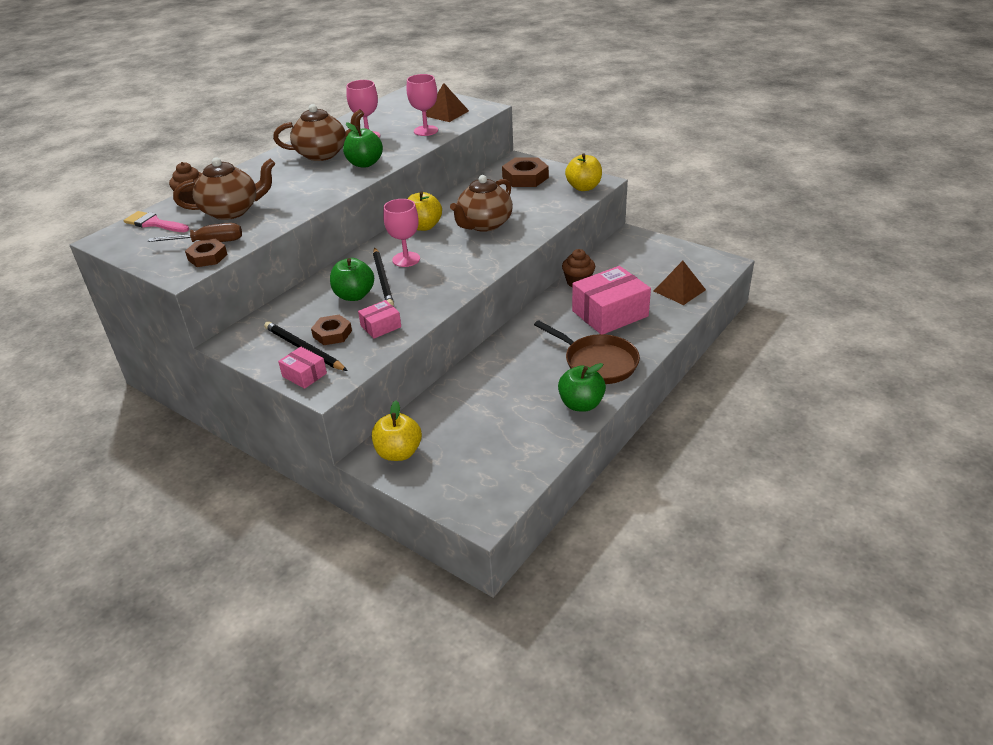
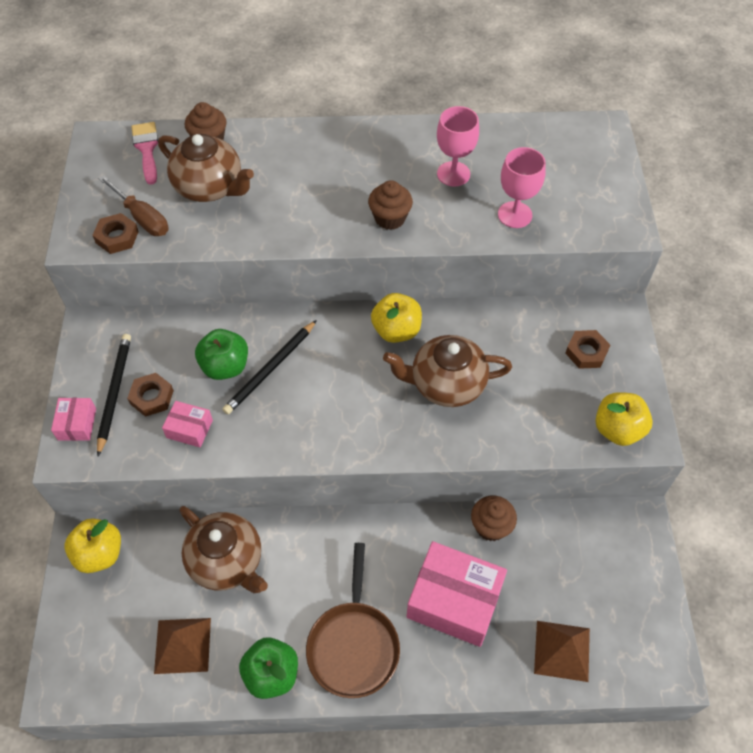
camera: 50 degrees right, 20 degrees up
(323, 154) = (381, 167): brown teapot -> brown teapot (227, 561)
(365, 164) = (390, 218): green apple -> brown cupcake
(406, 259) = (321, 362): pink goblet -> none
(446, 113) = (577, 201): brown pyramid -> brown pyramid (183, 645)
(525, 178) = (586, 352): brown nut -> brown nut, size x0.64

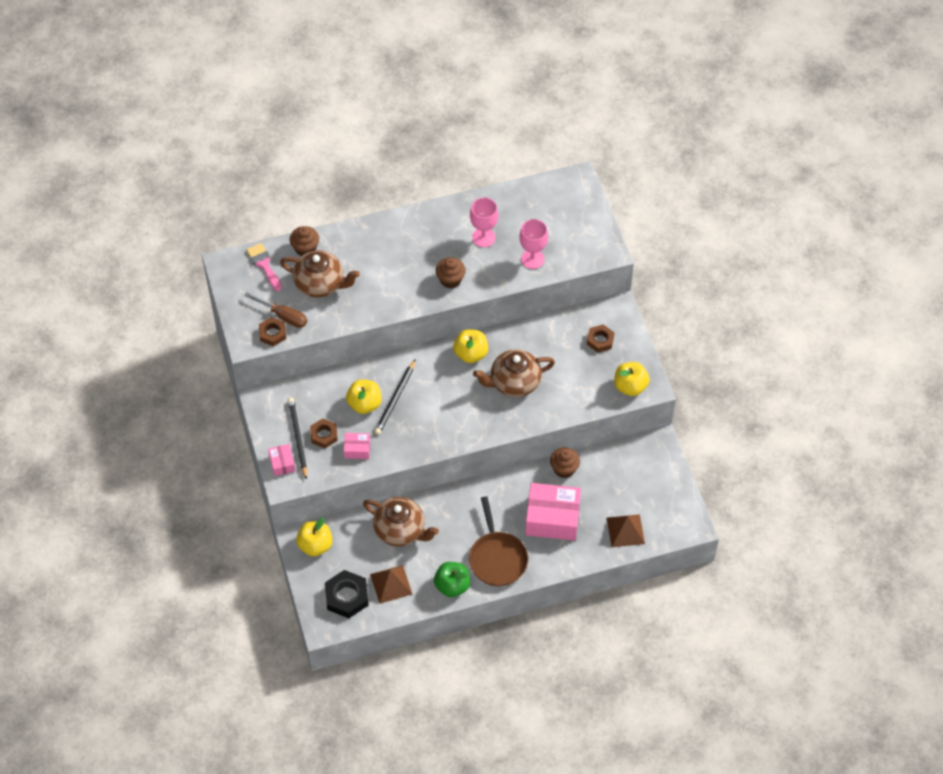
camera: 15 degrees left, 0 degrees up
(111, 649) = (346, 597): none -> black nut
(225, 366) = (364, 404): green apple -> yellow apple

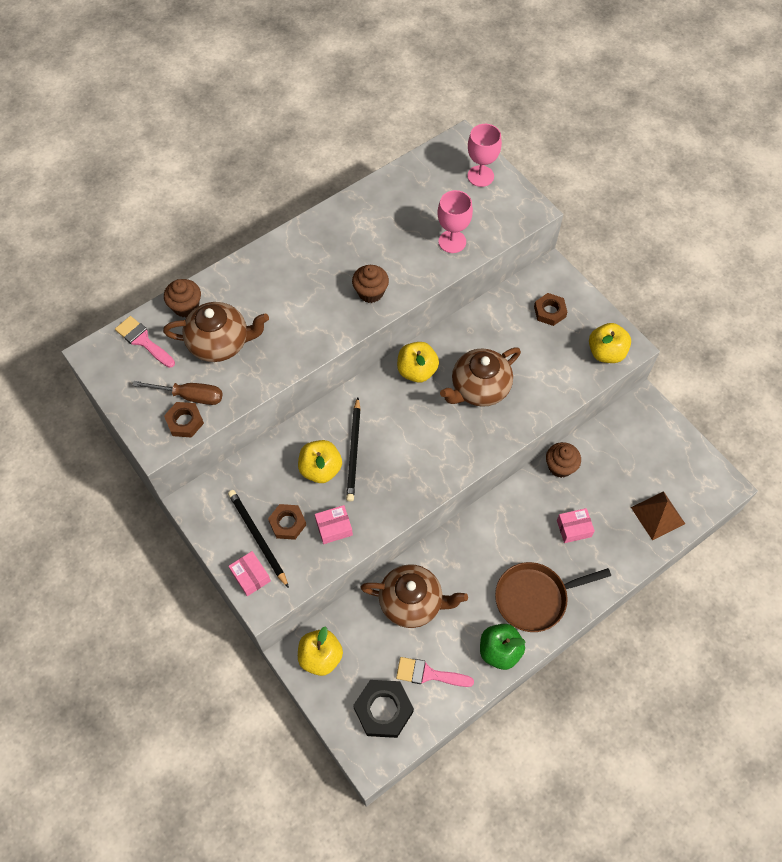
camera: 20 degrees left, 5 degrees up
(391, 584) = (428, 674): brown pyramid -> pink brush
(483, 237) = (387, 234): pink goblet -> pink goblet (480, 176)
(497, 558) = (535, 598): brown pan -> brown pan turned 105 degrees clockwise
(552, 518) = (573, 528): pink box -> pink box, size x0.48

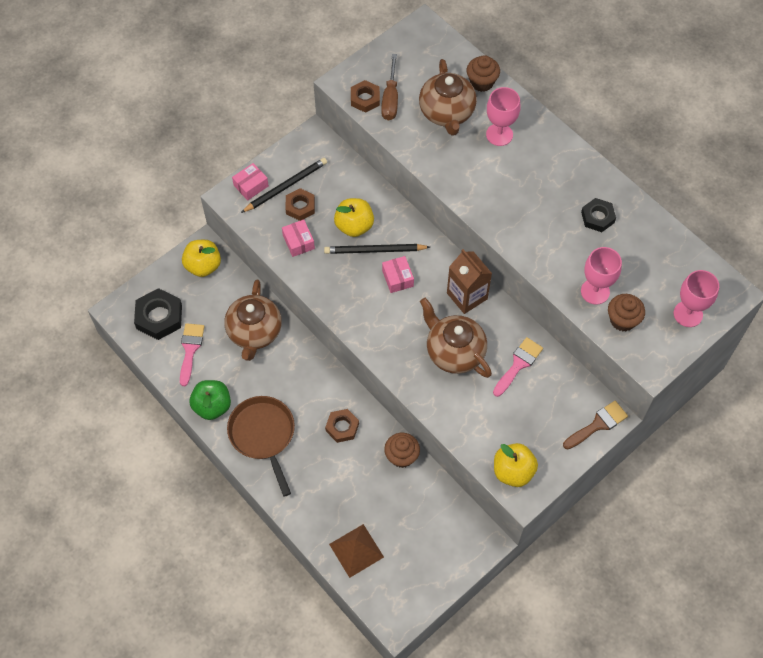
camera: 85 degrees right, 0 degrees up
(143, 341) = (442, 57): pink brush -> pink brush (518, 364)
(257, 298) = (499, 134): none -> pink goblet
(369, 228) = (597, 217): none -> black nut
(370, 292) = (520, 224): brown cupcake -> brown cupcake (622, 320)
(417, 371) = (467, 296): yellow apple -> brown carton
(549, 311) = (556, 415): brown nut -> brown nut (342, 427)
(559, 280) = (598, 424): none -> brown brush
(573, 528) = (336, 469): pink box -> pink box (397, 278)

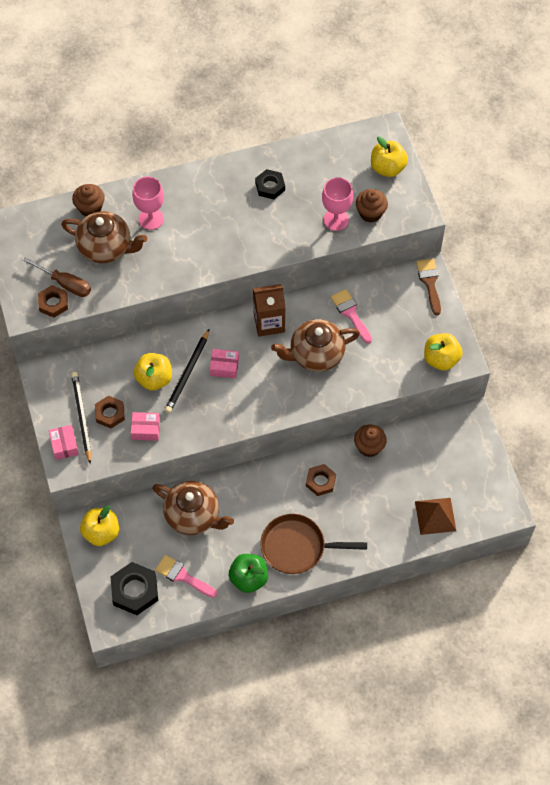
camera: 65 degrees left, 0 degrees up
(688, 314) = (387, 168): pink goblet -> yellow apple

